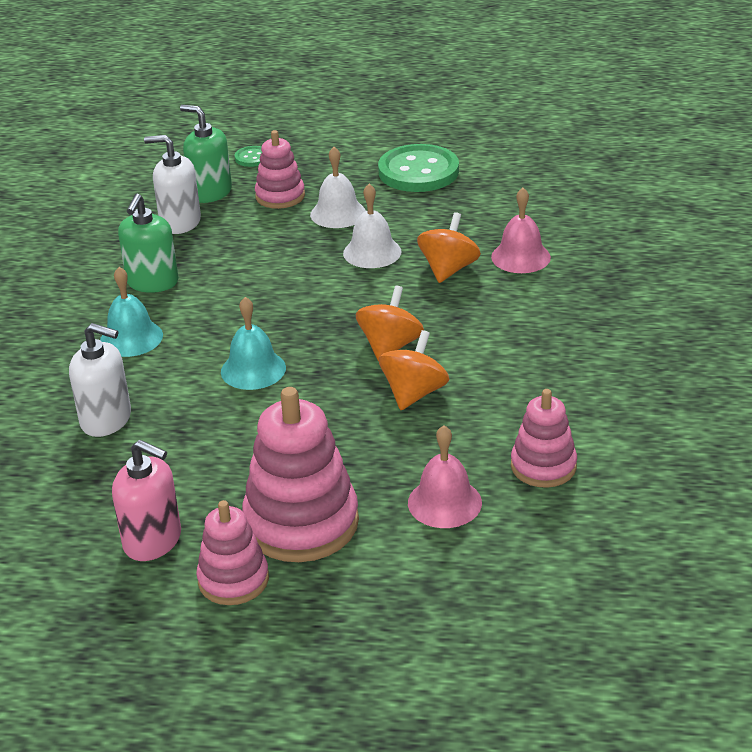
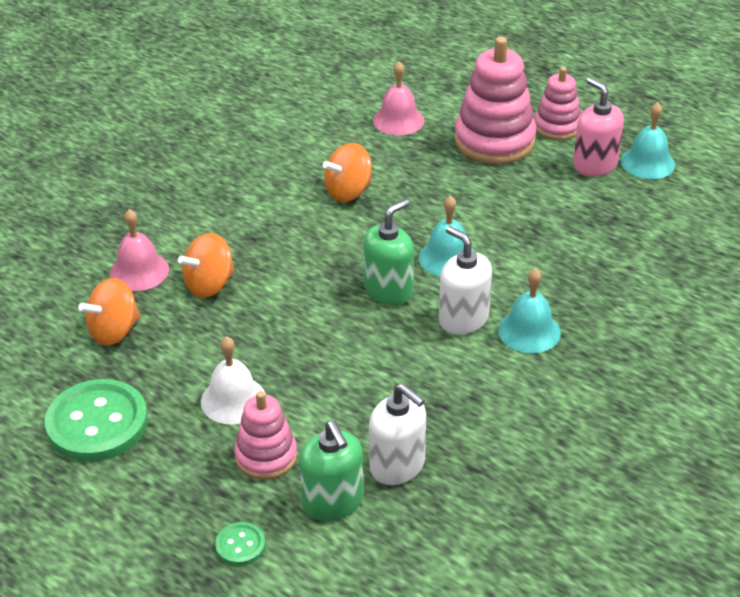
camera: 150 degrees left, 5 degrees up
(84, 572) = (647, 163): none -> turquoise bell
(106, 420) = (587, 261): white soap dispenser -> white soap dispenser (463, 319)
(152, 282) = (475, 389): green soap dispenser -> green soap dispenser (388, 290)
(372, 252) = (251, 334): white bell -> none
(390, 346) = (328, 234): orange spinning top -> orange spinning top (114, 331)
(543, 466) = (319, 117): pink stacking toy -> none

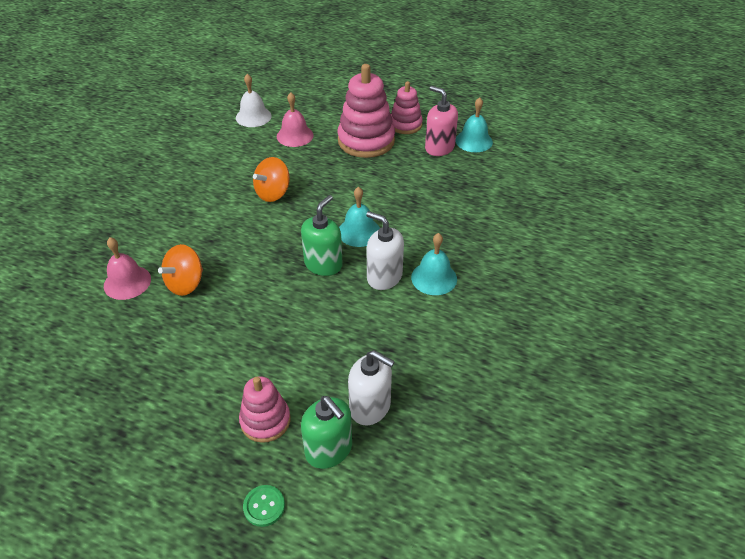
camera: 15 degrees left, 5 degrees up
(97, 423) = (119, 420): green button -> none
(114, 331) = (117, 336): orange spinning top -> none
(233, 400) = (227, 377): white bell -> white bell (253, 116)

